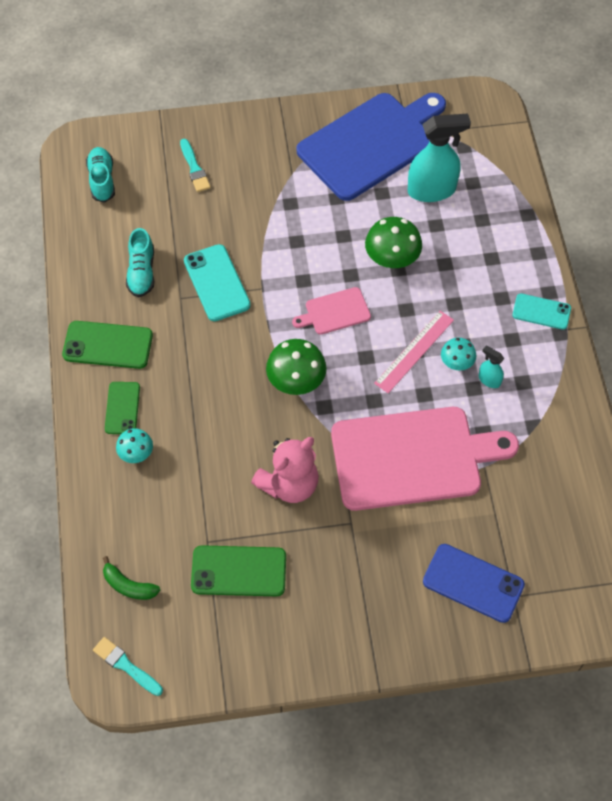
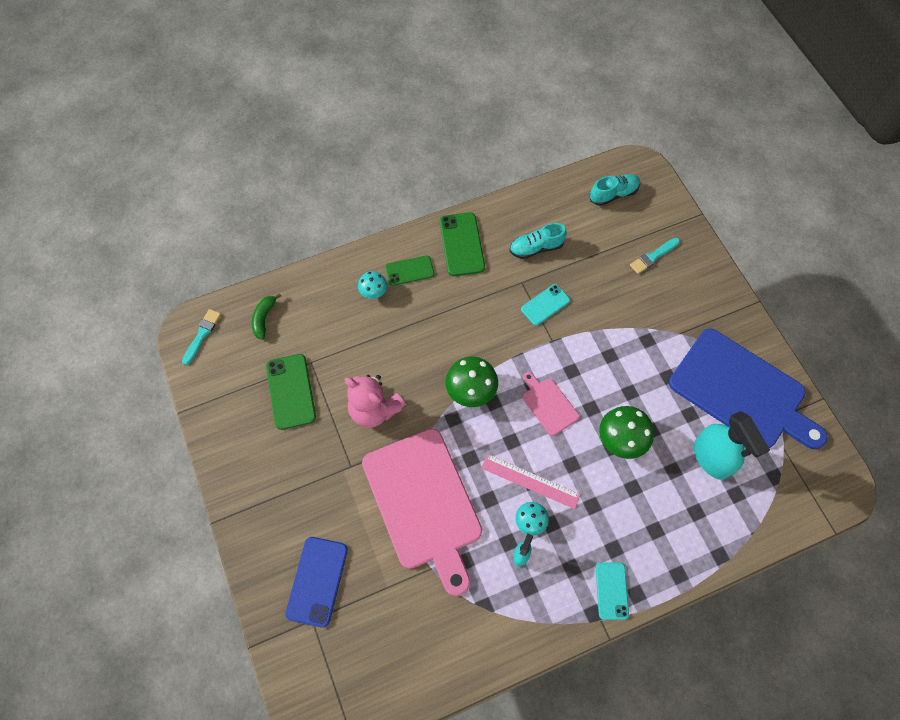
camera: 75 degrees right, 5 degrees up
(216, 283) = (545, 305): turquoise phone -> turquoise phone, size x0.66

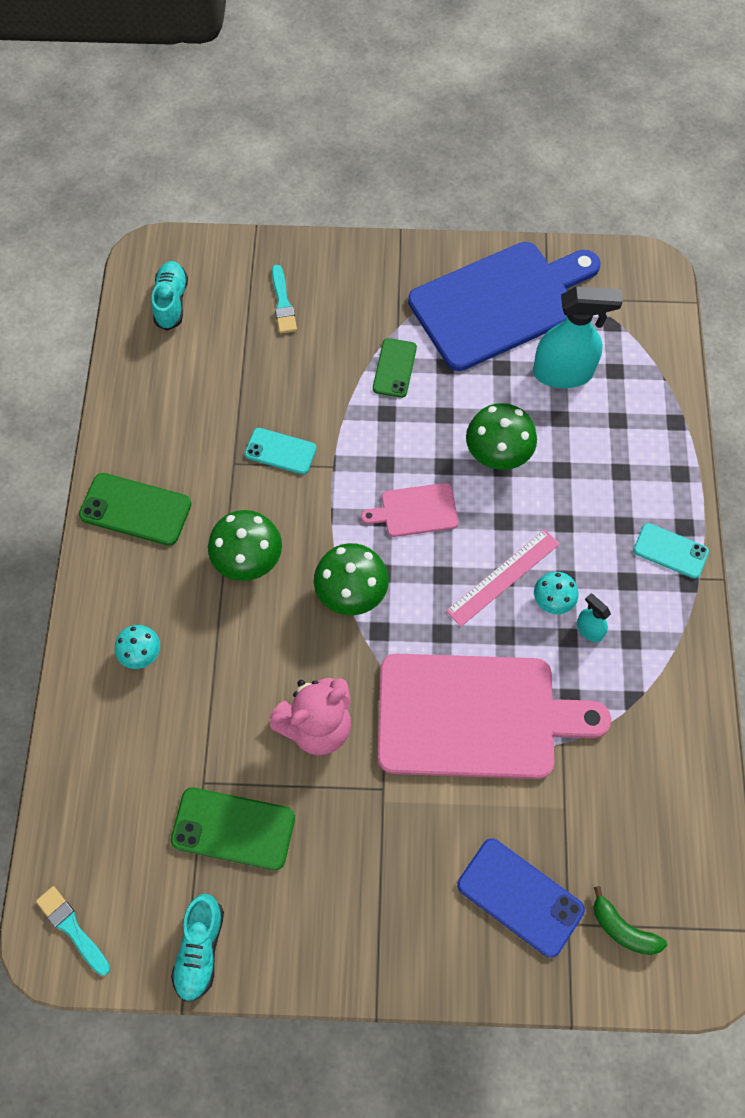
camera: 65 degrees left, 0 degrees up
(264, 318) = (97, 823): green banana -> green banana (623, 929)
(409, 271) = (136, 592): green phone -> green phone (394, 368)
(462, 320) = (248, 559): none -> green mushroom
(536, 248) = (194, 424): turquoise shoe -> turquoise shoe (200, 949)
(545, 305) = (280, 451): turquoise phone -> turquoise phone turned 60 degrees counterclockwise

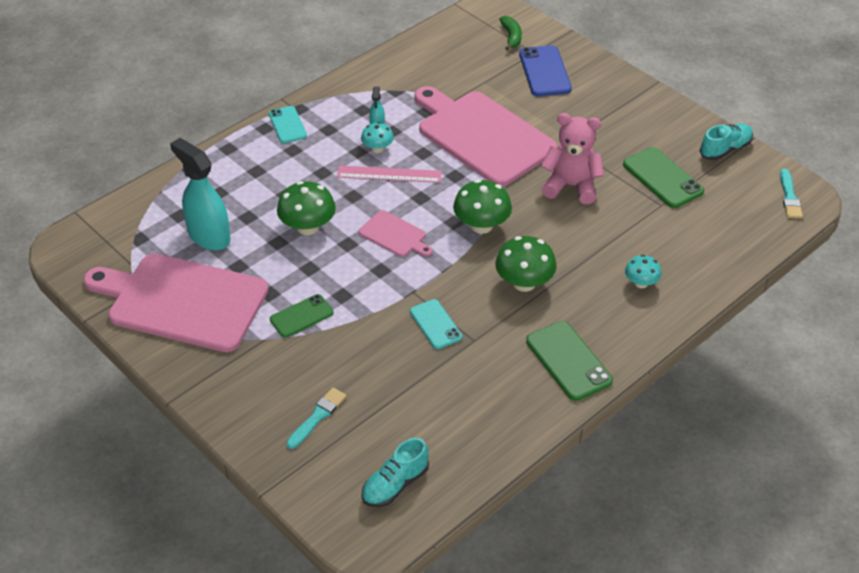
camera: 135 degrees left, 20 degrees down
(499, 303) = (182, 301): blue cutting board -> pink cutting board

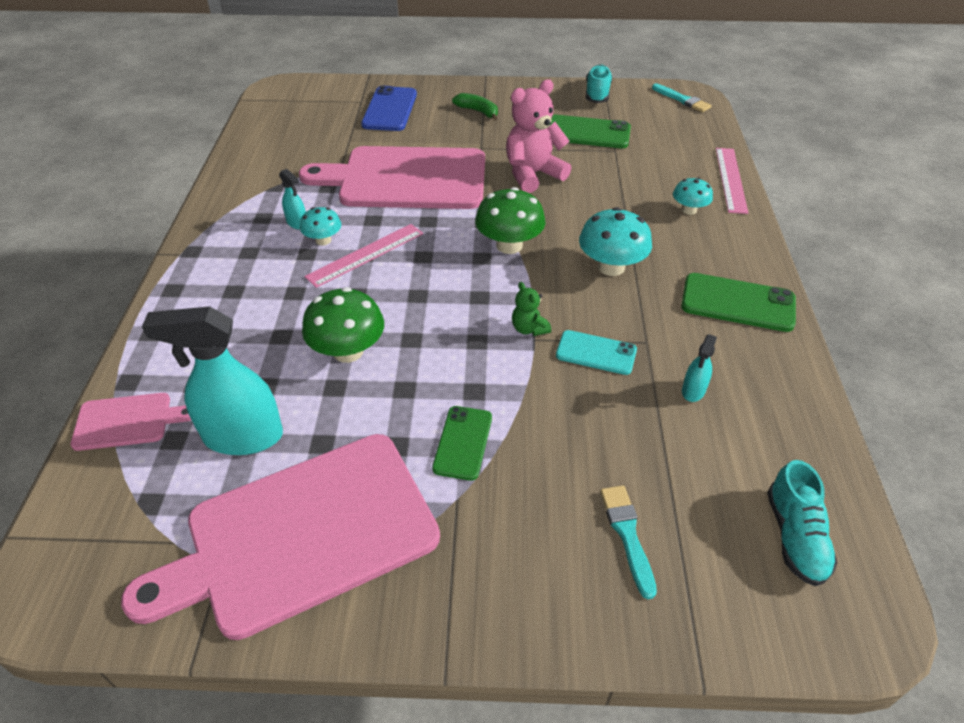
camera: 45 degrees left, 0 degrees up
(287, 125) = (196, 272): turquoise phone -> none
(394, 235) = (445, 302): pink cutting board -> pink cutting board (127, 421)
(418, 284) = (529, 329): none -> green teddy bear
(457, 384) = (693, 391): none -> turquoise spray bottle
(511, 37) = (326, 99): green banana -> green banana (478, 111)
(524, 283) = (611, 267): green mushroom -> turquoise mushroom
(544, 71) = (390, 109): blue phone -> blue phone turned 60 degrees clockwise
(712, 283) = (730, 179): none -> pink ruler

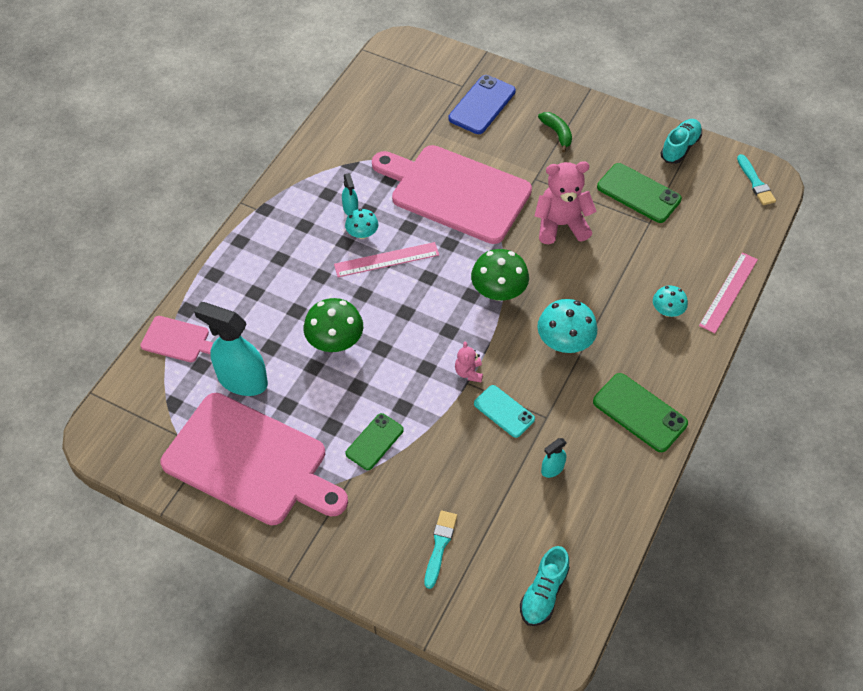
camera: 25 degrees right, 10 degrees up
(302, 534) = (250, 461): pink cutting board -> pink cutting board turned 150 degrees counterclockwise
(529, 329) = (468, 372): green teddy bear -> pink teddy bear

